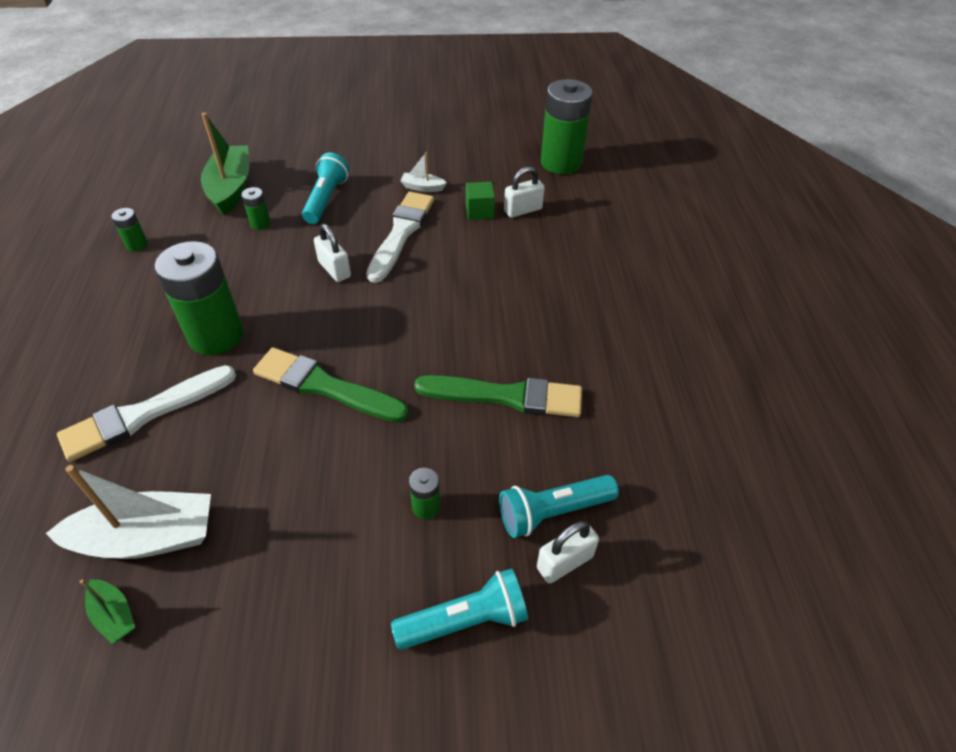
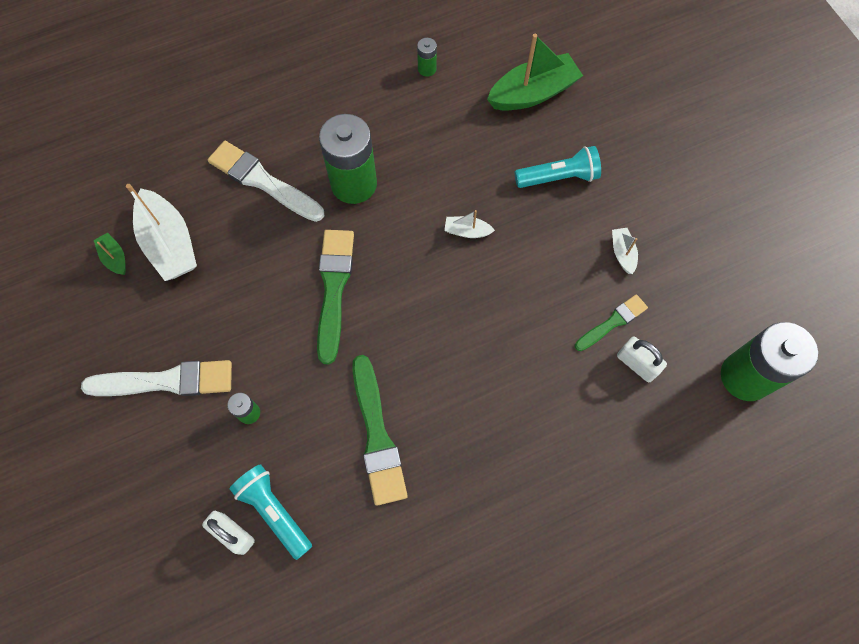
camera: 70 degrees right, 20 degrees up
(114, 615) = (114, 258): green boat -> green boat turned 120 degrees clockwise
(260, 223) = (497, 142): green battery -> none
(334, 269) = (467, 231): white padlock -> white boat
(401, 233) = (542, 264): white brush -> white brush (166, 381)
(465, 620) = (169, 476): turquoise flashlight -> none
(479, 211) = (612, 322): green cube -> green brush

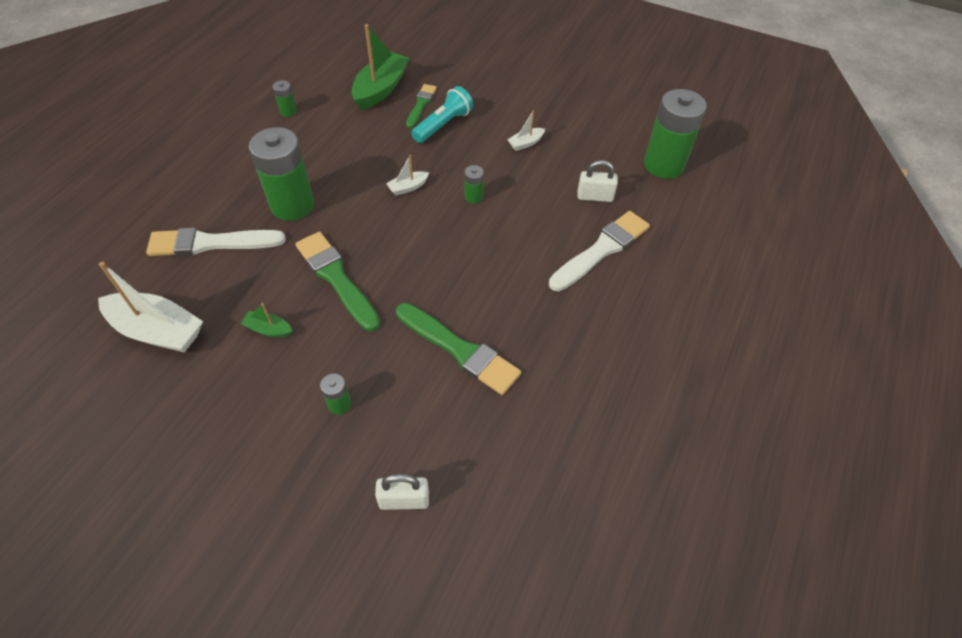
camera: 40 degrees left, 15 degrees down
(114, 258) = (109, 372): green boat -> green boat (268, 329)
(166, 381) = (241, 430): white brush -> white brush (601, 250)
(274, 511) = (424, 458): turquoise flashlight -> none
(518, 283) = (473, 197): none -> green battery
(612, 322) = (557, 183): green brush -> green brush (421, 104)
(622, 253) = (526, 143): white boat -> white boat turned 75 degrees counterclockwise

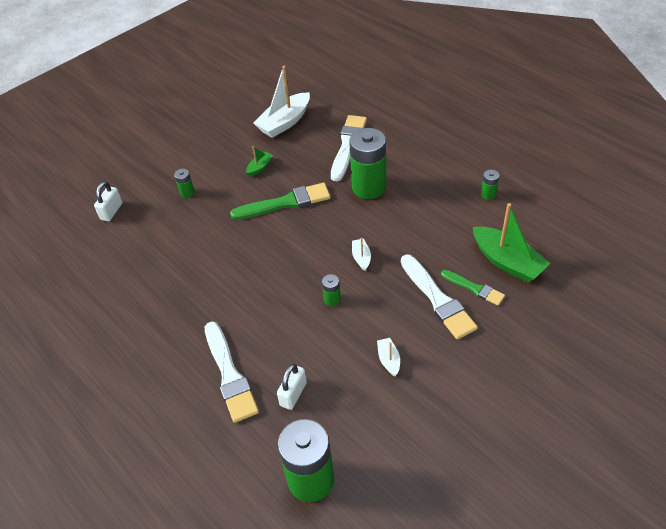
camera: 115 degrees right, 5 degrees down
(443, 125) = (437, 299): turquoise flashlight -> white brush
(459, 350) = (190, 256): green brush -> none

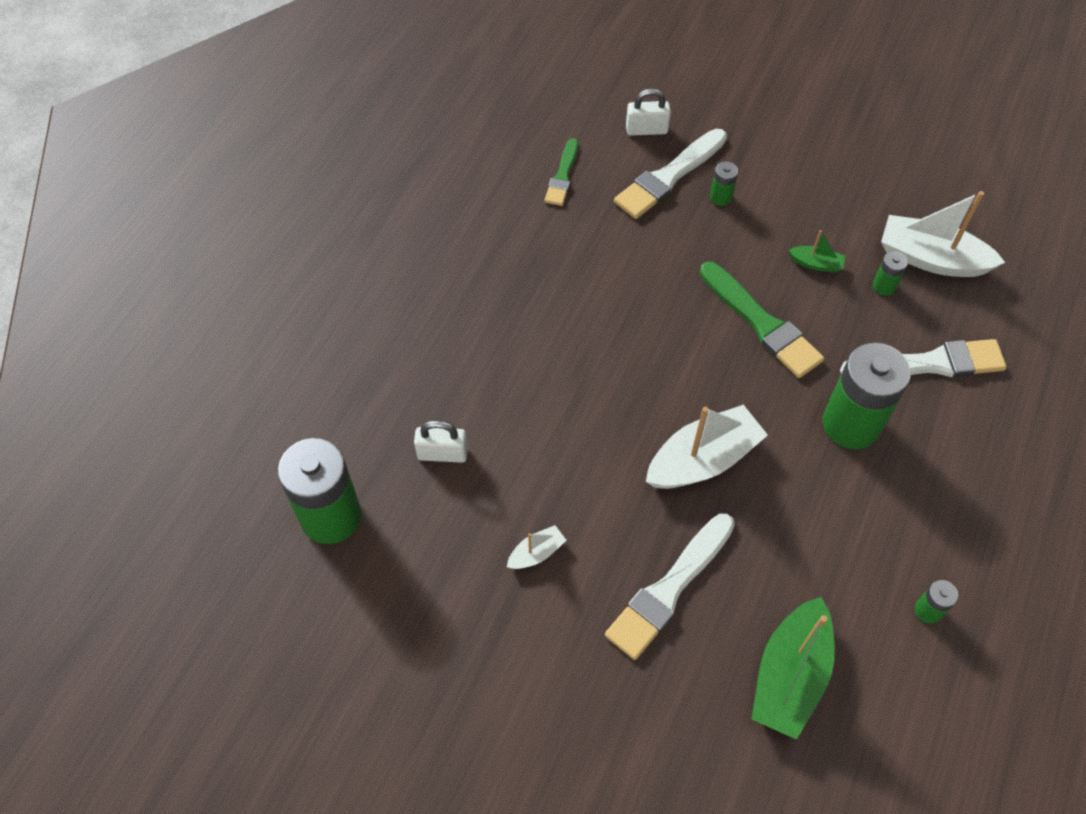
camera: 65 degrees right, 10 degrees up
(229, 375) = (445, 371): white brush -> white brush (669, 177)
(332, 299) = (610, 447): green battery -> green battery (884, 286)
(361, 257) = (703, 460): white boat -> white boat, size x2.12
(474, 288) = (712, 637): green brush -> green brush (562, 176)

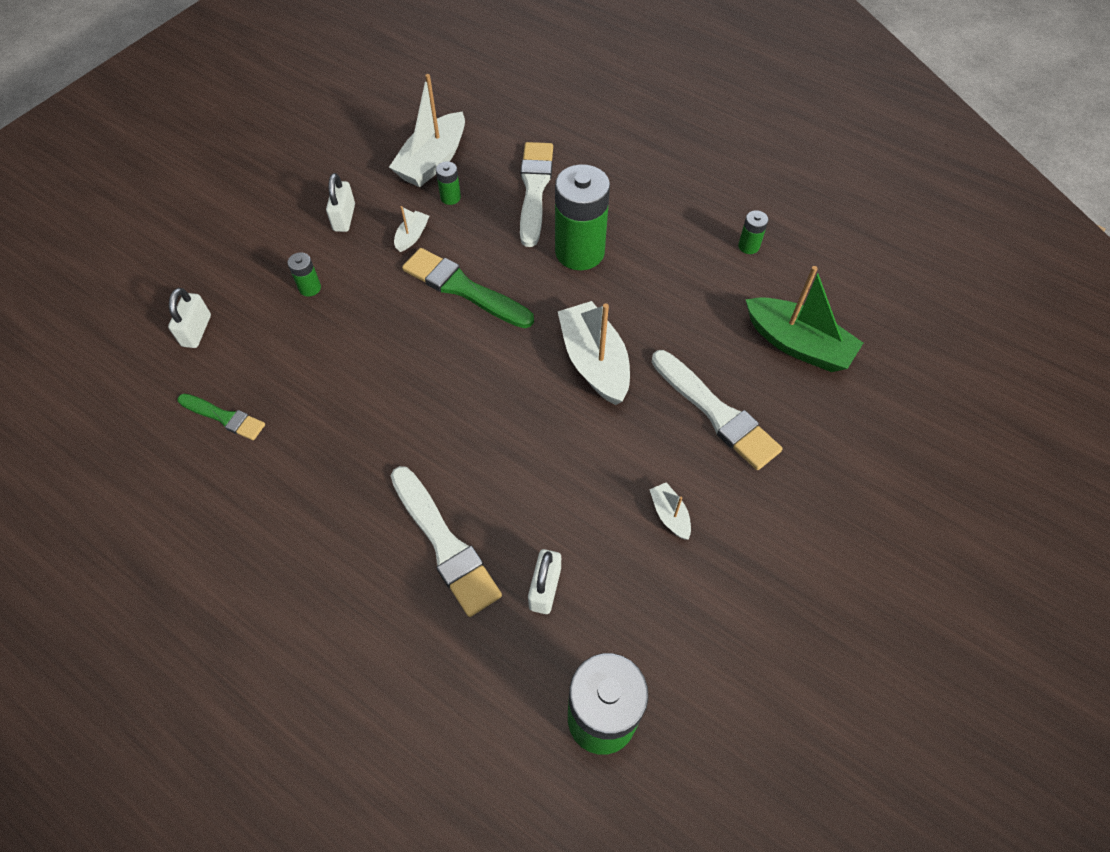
camera: 80 degrees left, 0 degrees up
(669, 177) = (267, 324): white brush -> white brush (445, 544)
(761, 323) = (463, 288): green brush -> green brush turned 120 degrees counterclockwise
(816, 264) = (412, 236): green boat -> white boat
(819, 201) = (344, 218): none -> white padlock

